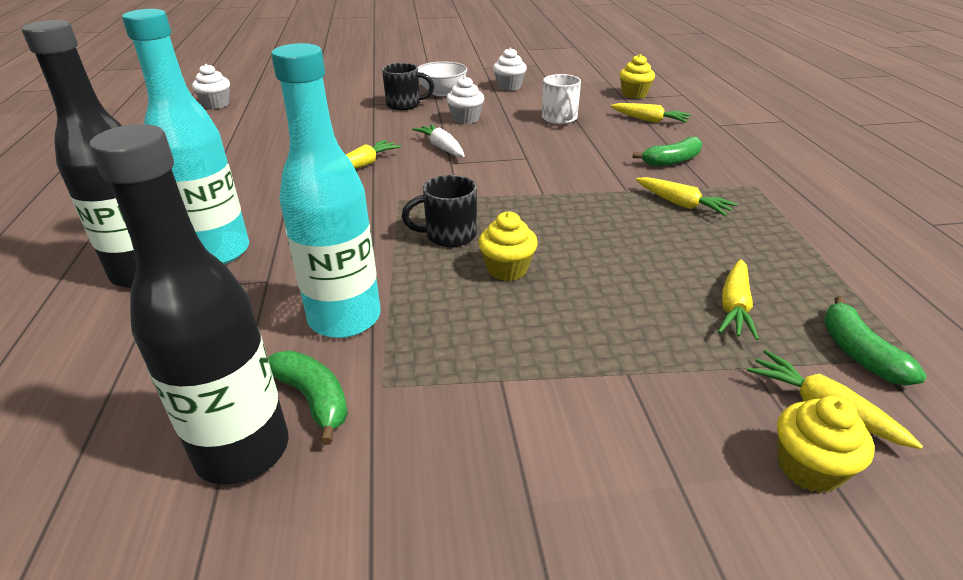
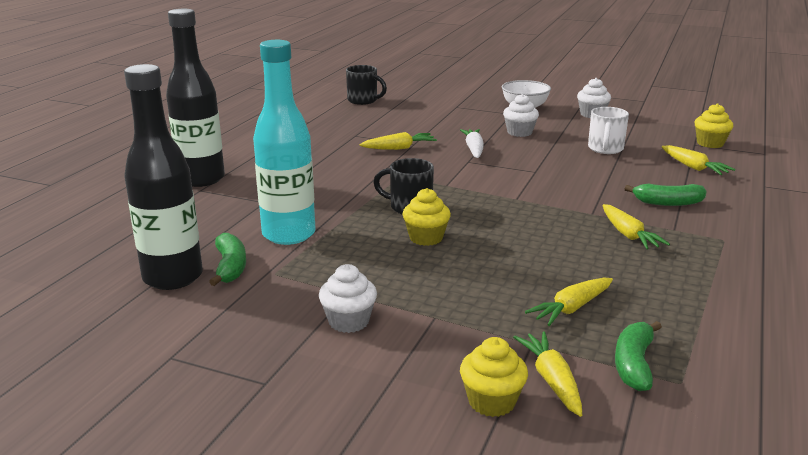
camera: 30 degrees right, 10 degrees down
(216, 104) = (338, 85): white cupcake -> white cupcake (348, 321)
(218, 252) = (251, 179): turquoise bottle -> none
(404, 105) = (481, 112): black mug -> black mug (363, 100)

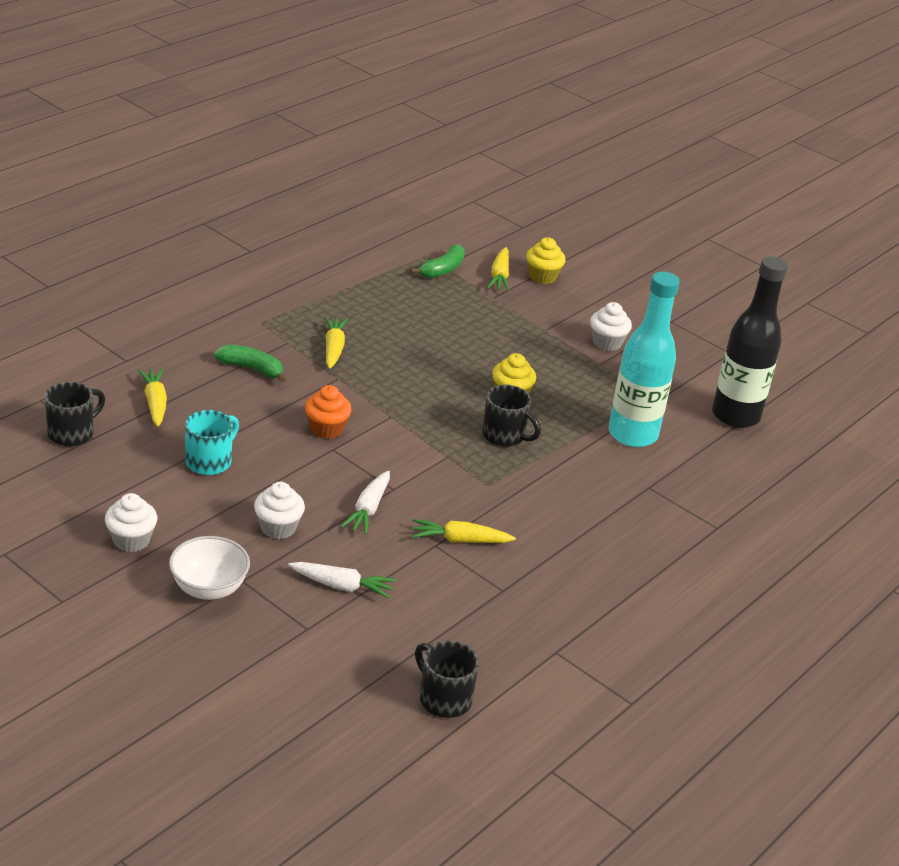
camera: 165 degrees left, 10 degrees up
(201, 179) = (716, 547): black bottle -> none
(230, 267) = (688, 413): green banana -> none
(454, 120) = (342, 586): none -> white carrot
(555, 180) = (326, 429): none -> orange cupcake
(571, 308) = (446, 308): yellow carrot -> none
(605, 149) = (210, 461): white mug -> turquoise mug
(710, 143) = (72, 433): yellow cupcake -> black mug

